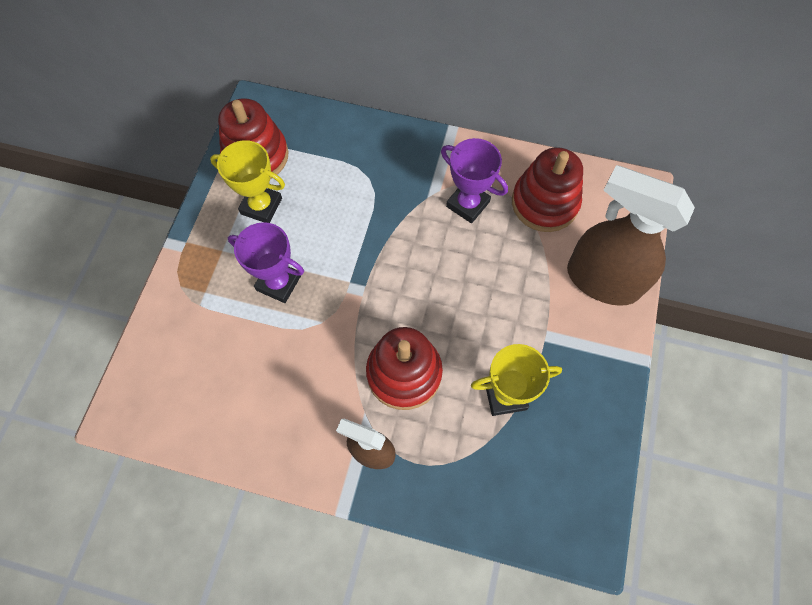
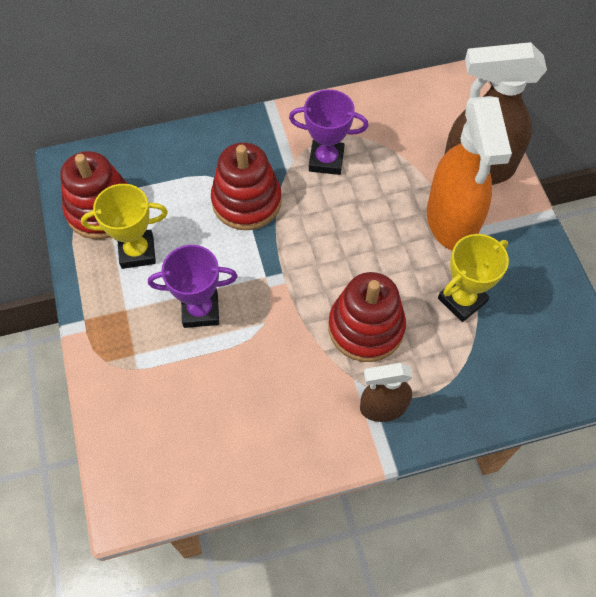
camera: 30 degrees left, 5 degrees down
(544, 203) = (390, 129): red stacking toy -> red stacking toy (246, 201)
(544, 318) = (451, 221): none -> orange spray bottle

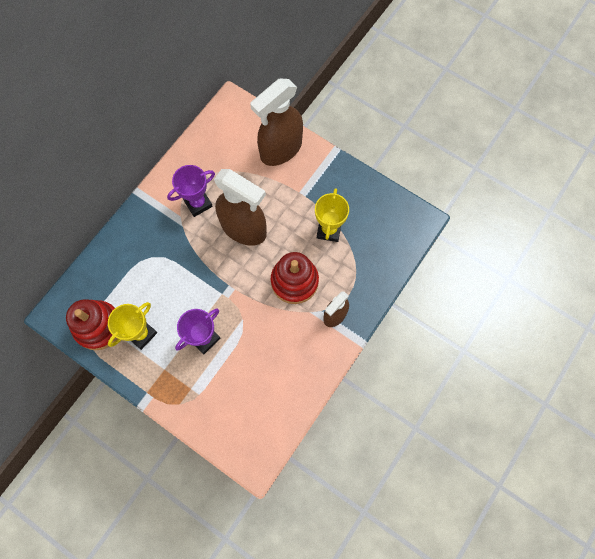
camera: 40 degrees left, 10 degrees up
(246, 201) = (175, 259): red stacking toy -> none
(356, 224) = (244, 228): none -> brown spray bottle
(451, 221) = (291, 190): orange spray bottle -> none

